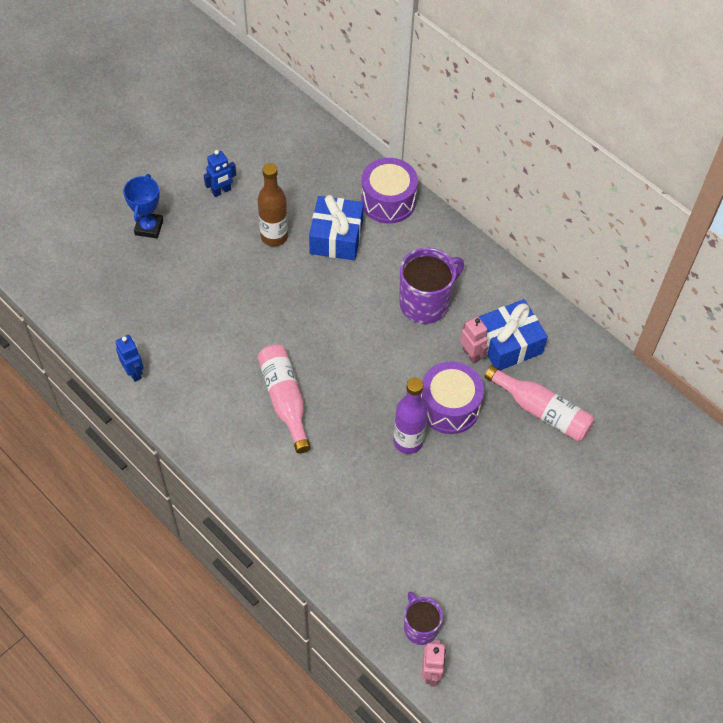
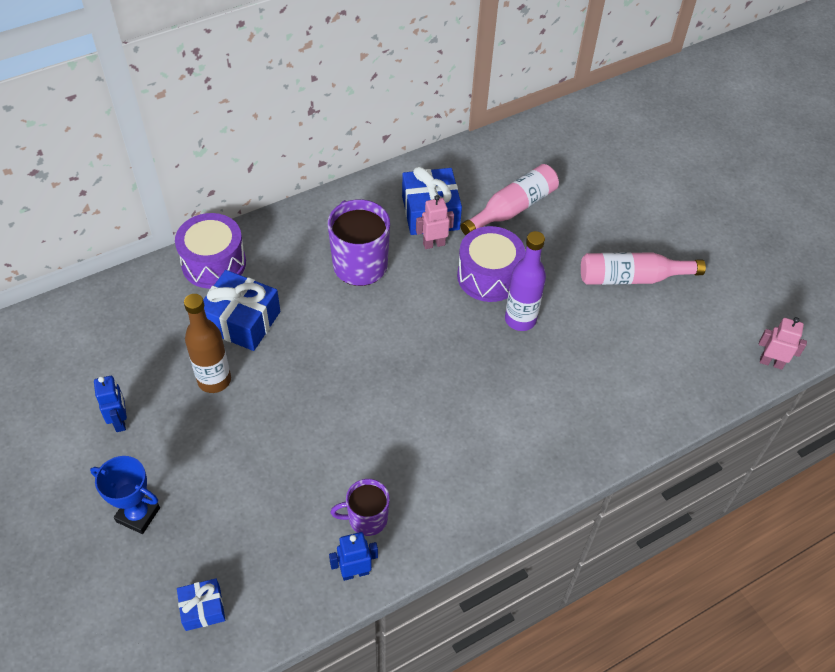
camera: 75 degrees left, 5 degrees down
(87, 287) = (203, 608): none -> blue gift
(285, 400) = (440, 417): pink bottle -> pink bottle (632, 278)
(420, 627) = (724, 360): purple mug -> purple mug (366, 519)

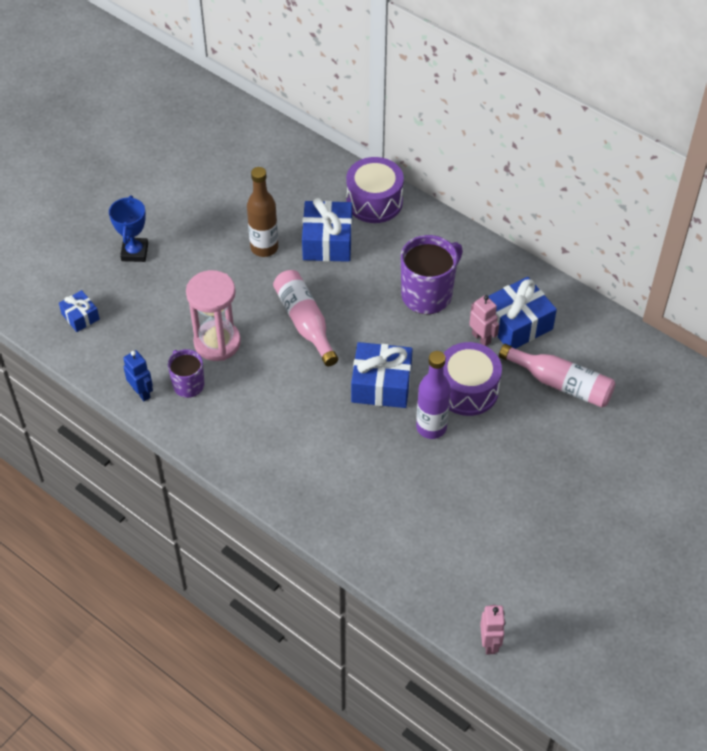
camera: 70 degrees right, 0 degrees up
(120, 421) = (203, 210): blue robot -> none
(322, 470) = (217, 342): none -> pink hourglass
(451, 341) = (381, 385): none -> blue gift
(632, 278) = (530, 502): pink bottle -> pink bottle (305, 322)

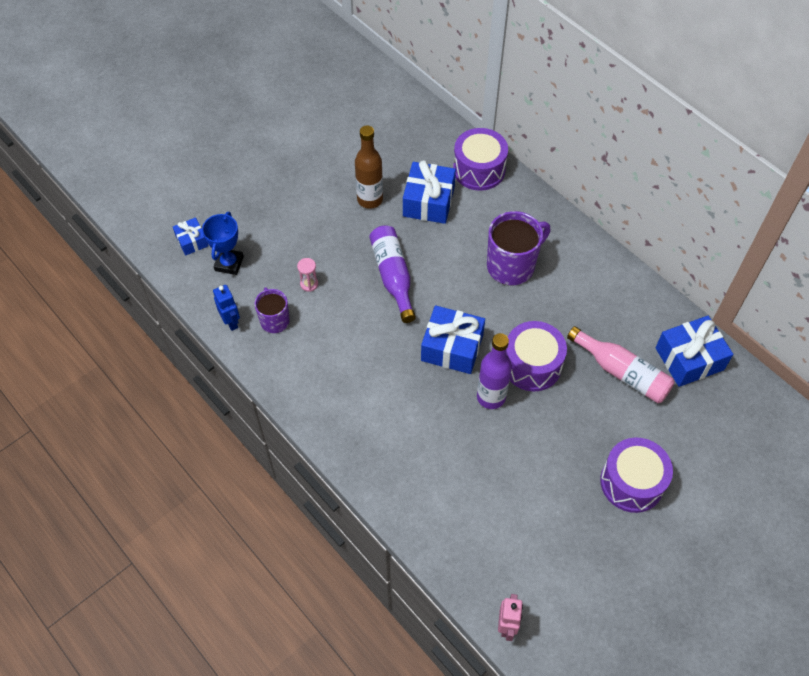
camera: 10 degrees right, 5 degrees up
(134, 252) = (252, 187): blue trophy -> blue trophy (229, 263)
(217, 342) = (309, 284): pink hourglass -> pink hourglass, size x0.42
(305, 322) = (393, 276): pink bottle -> purple bottle
(481, 338) = (554, 316): pink robot -> none
(517, 324) = (591, 307): blue gift -> blue gift (689, 359)
(589, 488) = (632, 482): none -> purple drum

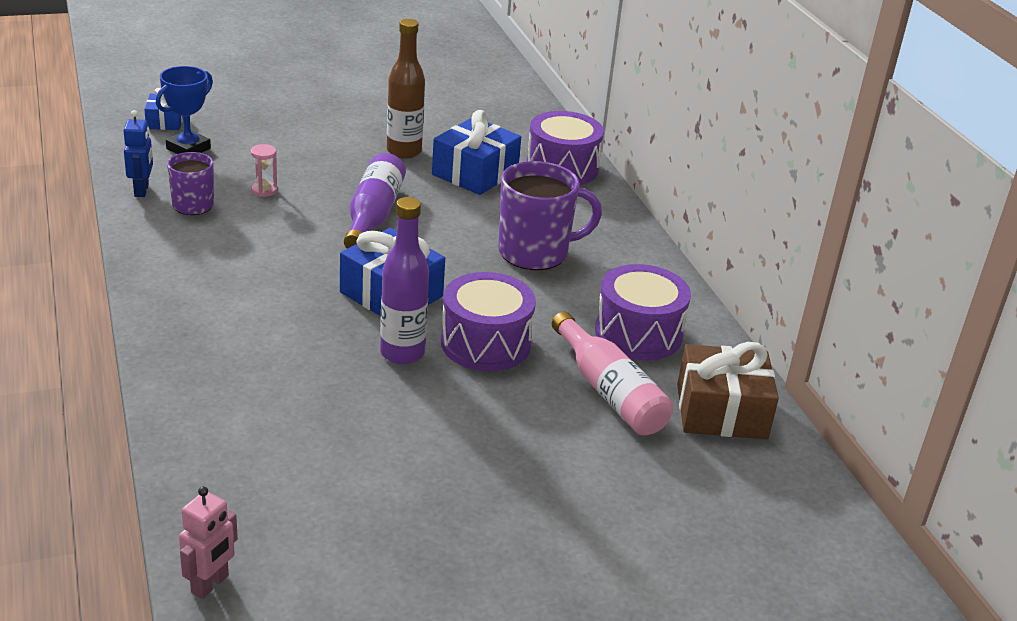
camera: 20 degrees right, 25 degrees down
(632, 482) = (533, 503): purple drum -> purple drum (638, 333)
(689, 359) = (721, 411): blue gift -> brown gift

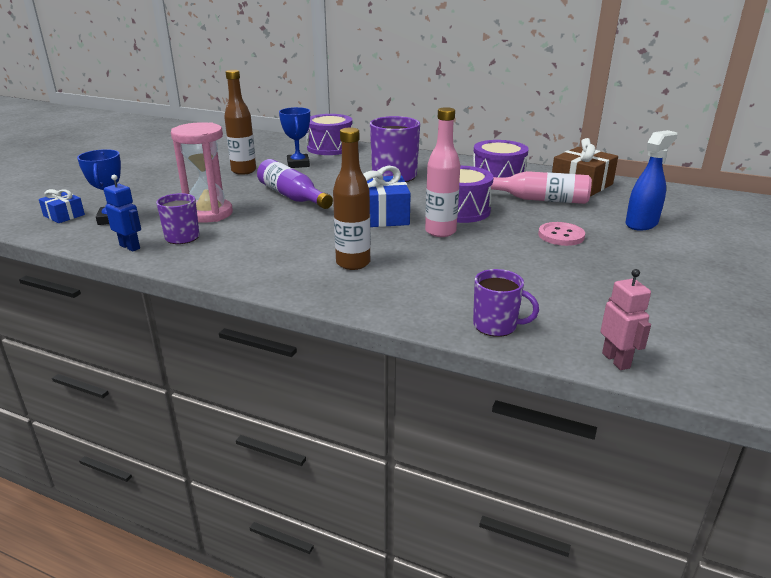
camera: 45 degrees left, 5 degrees down
(207, 476) = (496, 326): none -> purple mug
(251, 329) = (353, 263): none -> brown bottle
(264, 190) = (209, 214): pink hourglass -> pink hourglass, size x2.40
(402, 353) = (440, 231): purple bottle -> pink bottle
(475, 173) = (298, 164): blue gift -> blue trophy
(505, 448) = (561, 235): none -> pink button
(638, 508) = (641, 224): none -> blue spray bottle

